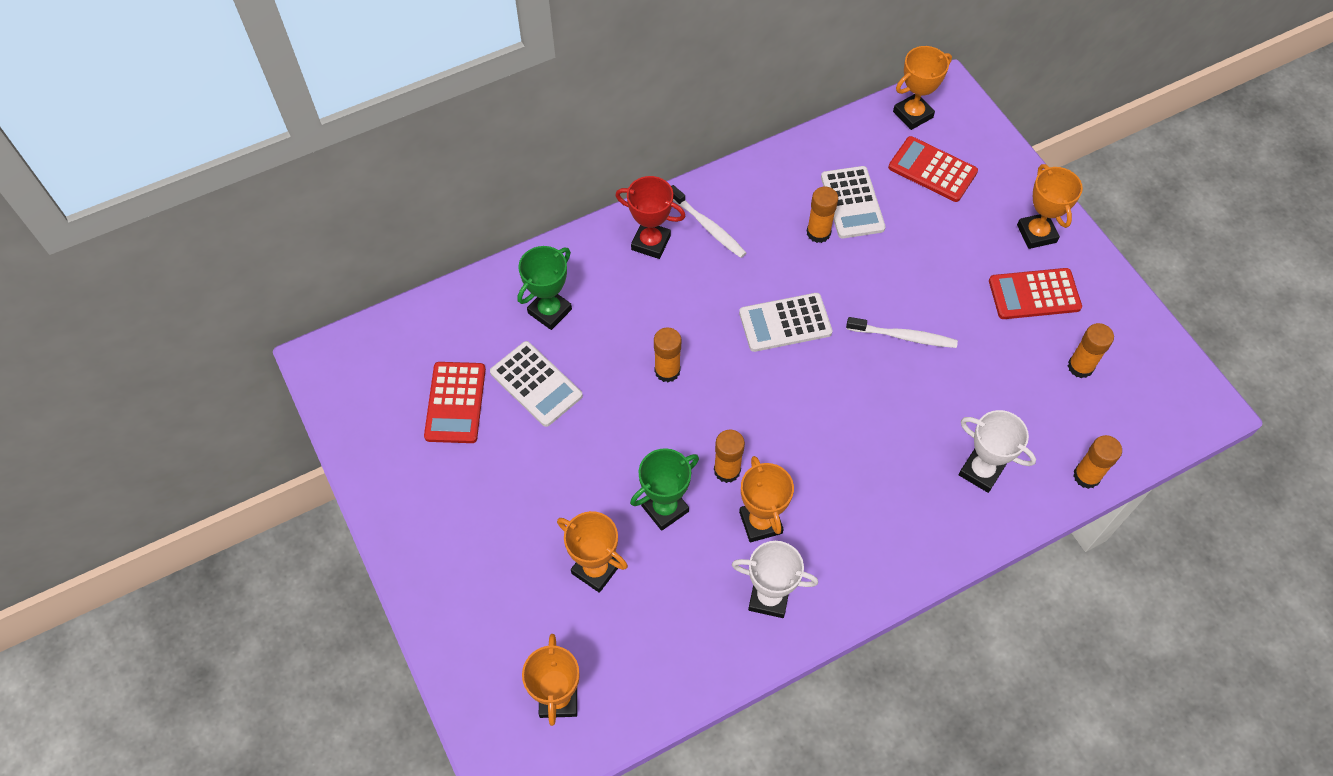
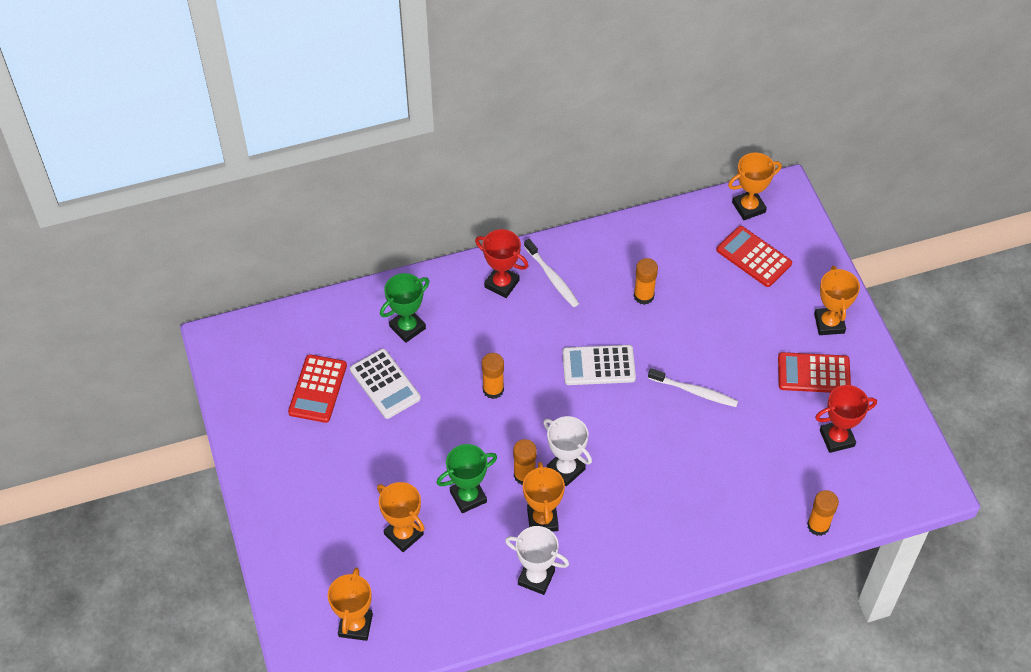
camera: 10 degrees right, 5 degrees down
(852, 203) = (678, 275): white calculator -> none
(981, 471) = (731, 508): white trophy -> white trophy (566, 469)
(1080, 367) = (837, 438): orange glue stick -> red trophy

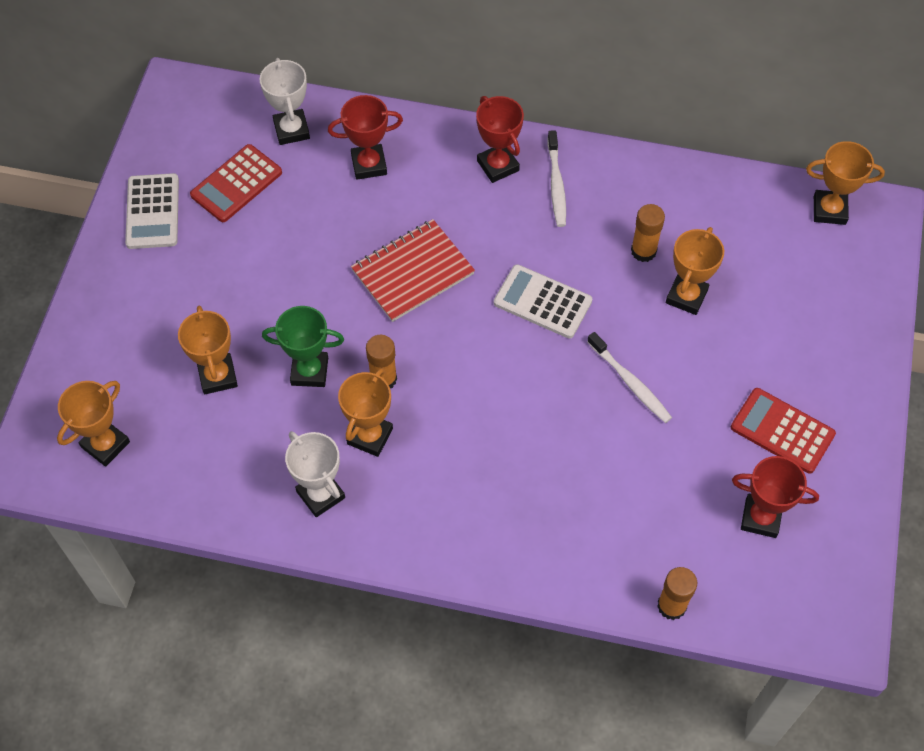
camera: 30 degrees right, 5 degrees up
(385, 384) = (306, 212): white calculator -> white calculator (153, 212)
(407, 327) = (369, 165): green trophy -> red trophy
(493, 389) = (412, 272): orange glue stick -> red notebook
(566, 469) = (431, 395): white trophy -> white trophy (291, 130)
(753, 257) = (798, 267): red calculator -> none
(829, 323) = (838, 383): orange trophy -> orange trophy (686, 296)

